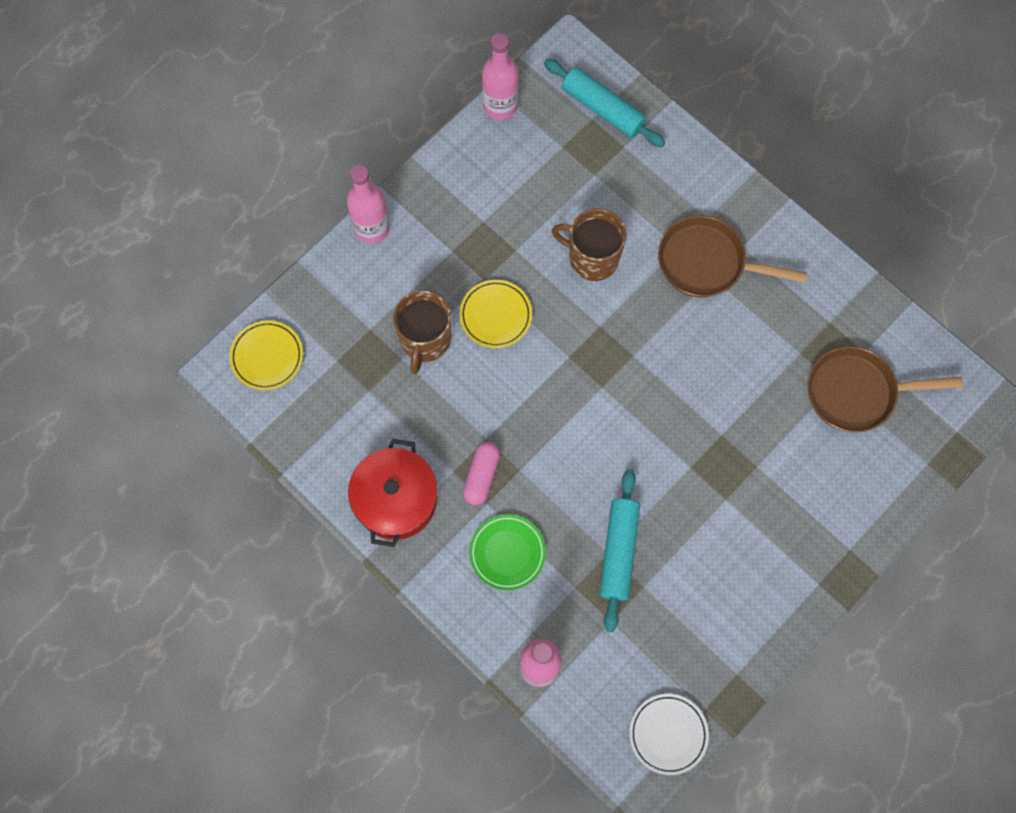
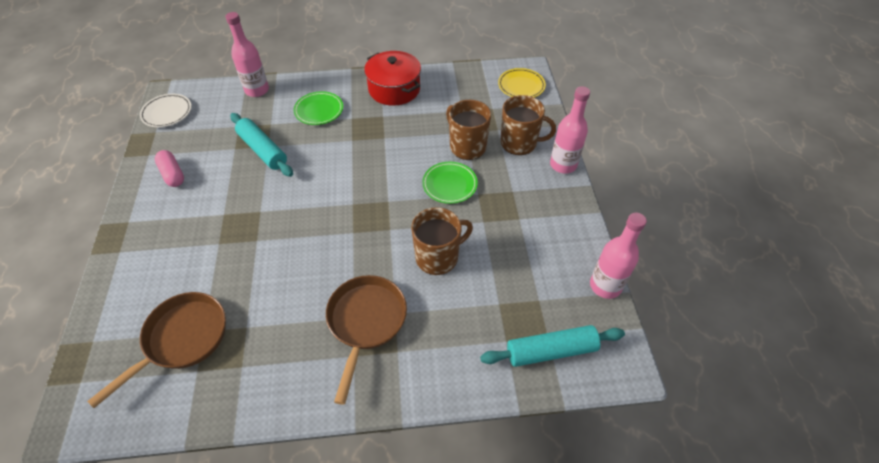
camera: 130 degrees right, 20 degrees down
(373, 291) = (519, 143): none -> brown mug
(481, 476) = (367, 124): pink capsule -> pink capsule (172, 174)
(495, 315) = (449, 185): yellow plate -> green plate
(707, 263) = (366, 322): brown pan -> brown pan turned 45 degrees counterclockwise

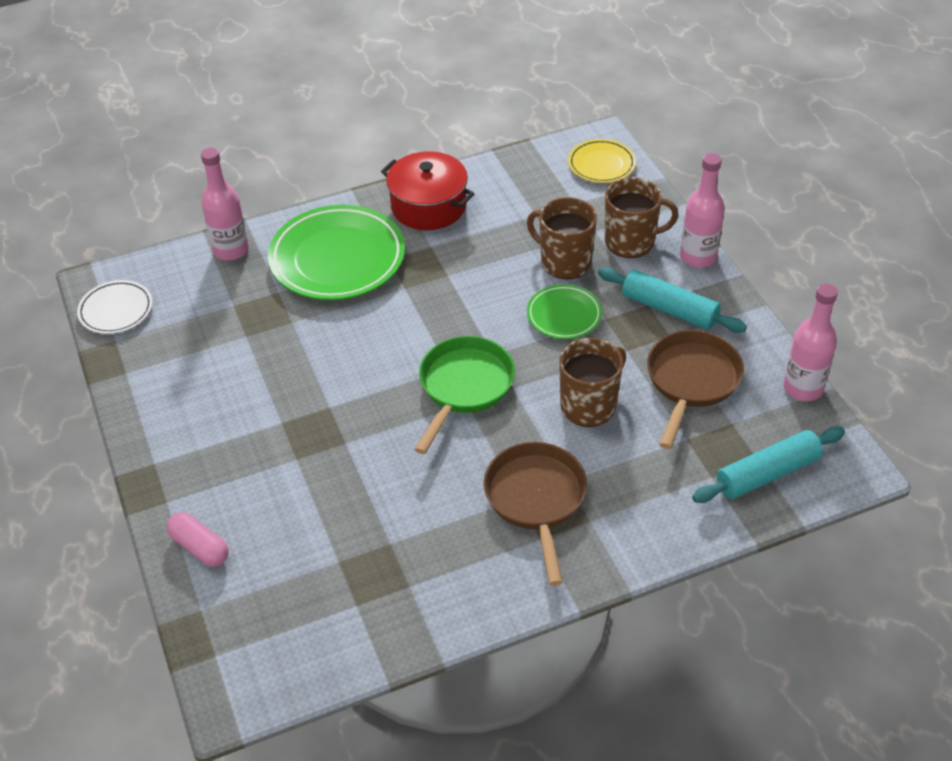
camera: 15 degrees left, 5 degrees down
(172, 174) = (178, 390): pink capsule -> pink capsule (200, 547)
(182, 339) = (316, 577): brown pan -> brown pan (691, 381)
(263, 150) = (288, 329): turquoise rolling pin -> turquoise rolling pin (669, 309)
(319, 110) = (337, 259): green plate -> green plate, size x1.90
(356, 220) = (464, 387): none -> green pan

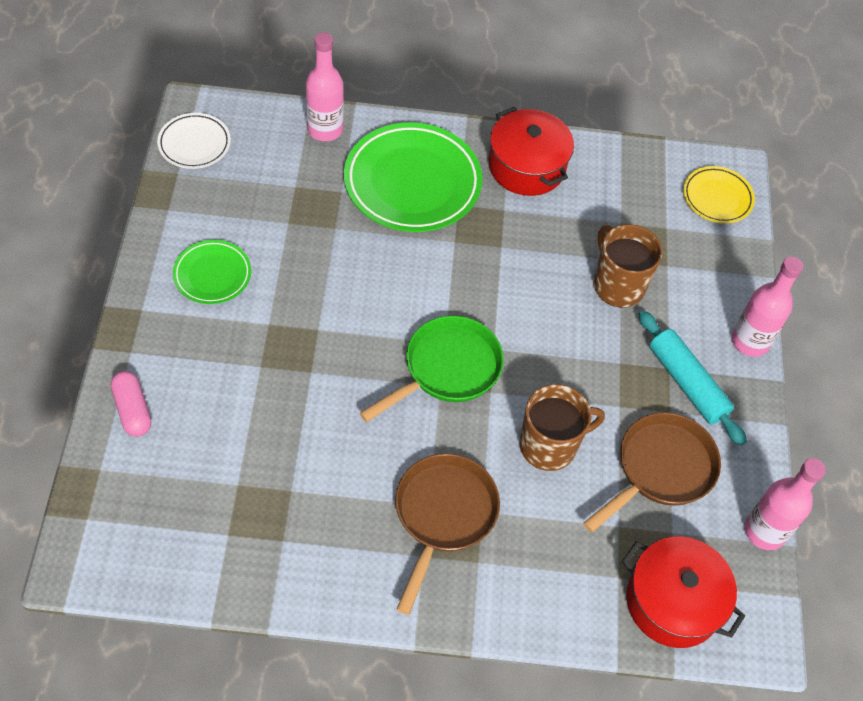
camera: 20 degrees right, 10 degrees up
(564, 315) = (583, 341): green plate -> green plate (212, 275)
(631, 242) = (694, 294): brown mug -> none
(767, 473) = (673, 602): turquoise rolling pin -> red pot

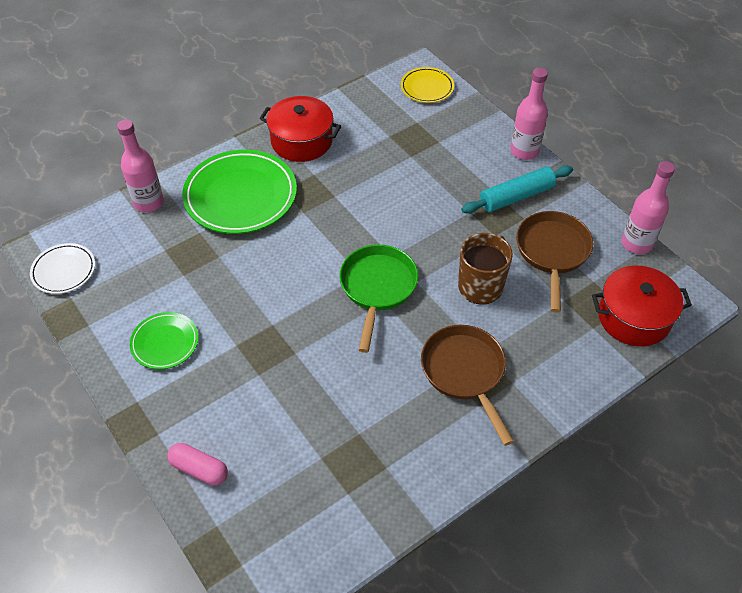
camera: 35 degrees left, 5 degrees down
(618, 285) = (423, 171): brown mug -> none
(687, 383) = (516, 196): turquoise rolling pin -> turquoise rolling pin turned 45 degrees counterclockwise

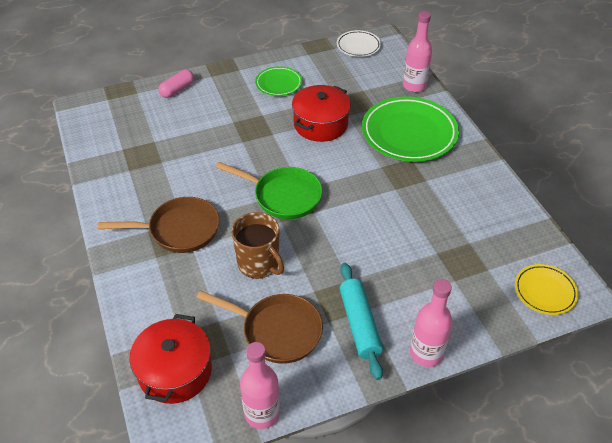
camera: 105 degrees right, 5 degrees down
(301, 141) = (471, 179): red pot -> red pot (320, 124)

